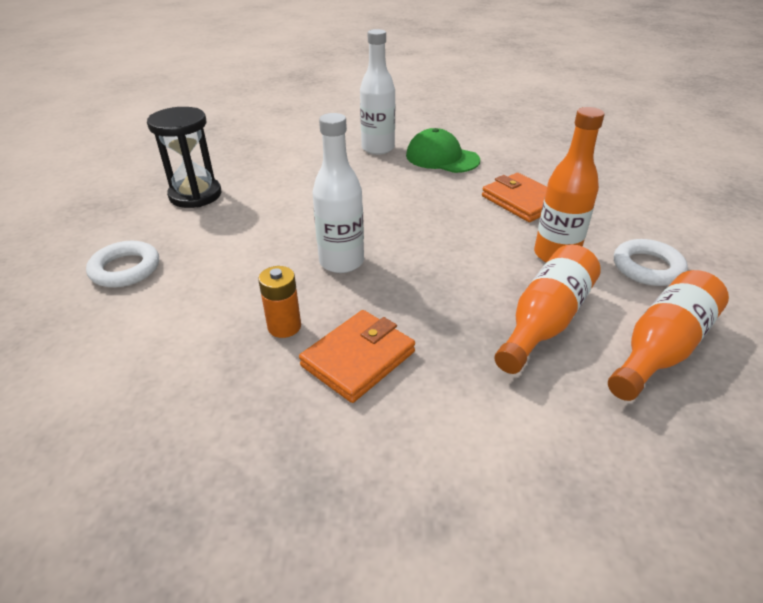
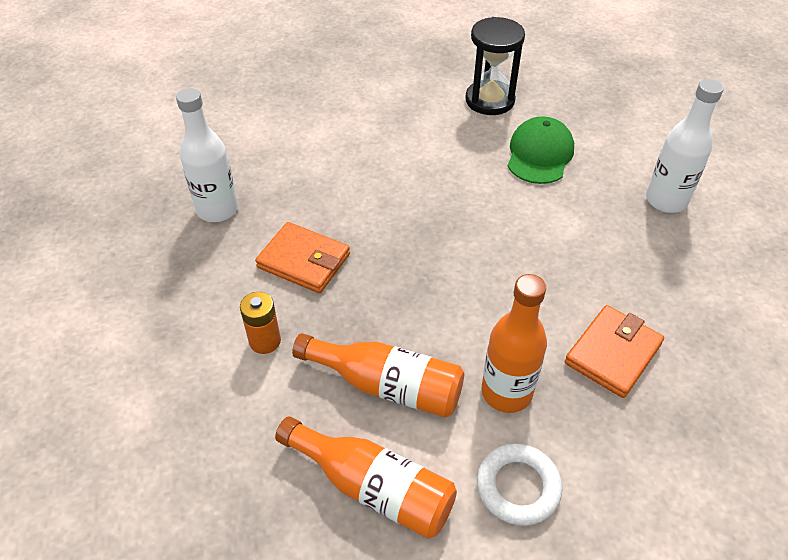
camera: 75 degrees right, 10 degrees up
(125, 269) = (369, 103): white ring -> none
(284, 326) = (329, 209): orange battery -> orange battery (265, 341)
(341, 262) = (425, 222): white bottle -> white bottle (217, 210)
(442, 158) = (680, 263): green cap -> green cap (539, 154)

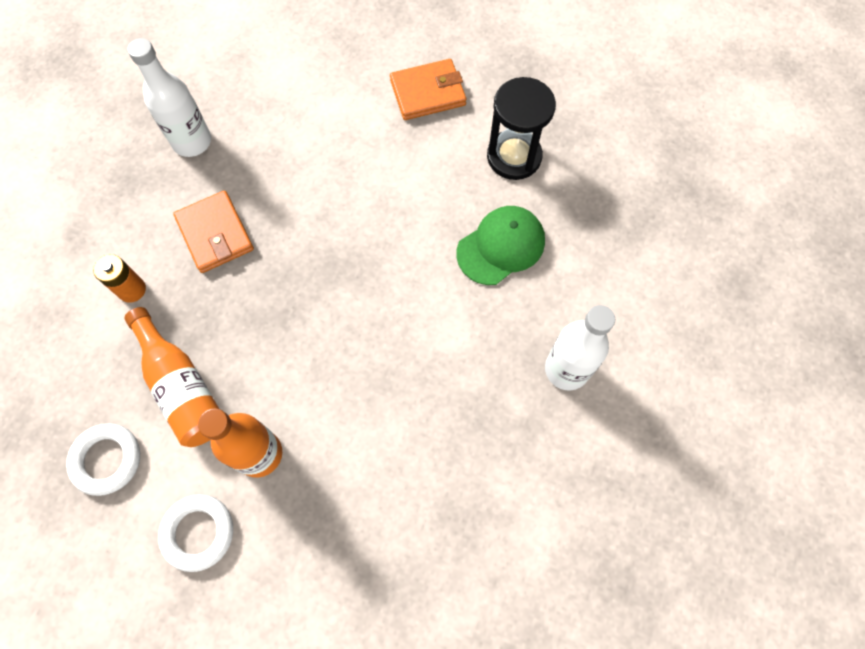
camera: 35 degrees right, 20 degrees up
(373, 487) = (107, 460): orange bottle -> white ring
(613, 354) = (369, 480): orange wallet -> orange wallet (428, 93)

